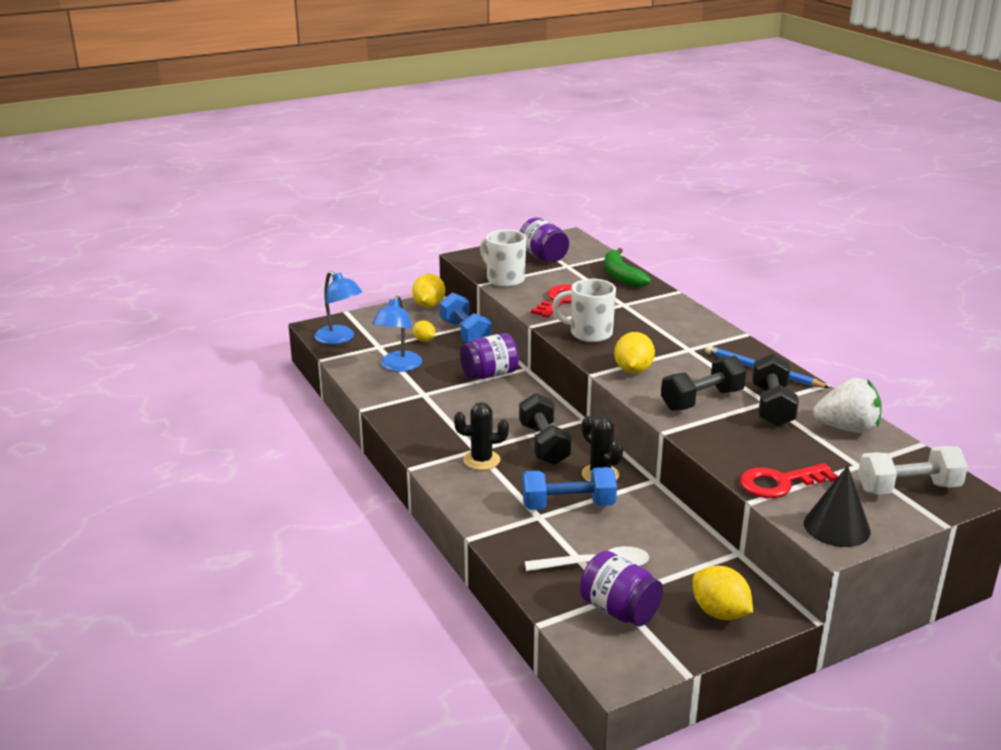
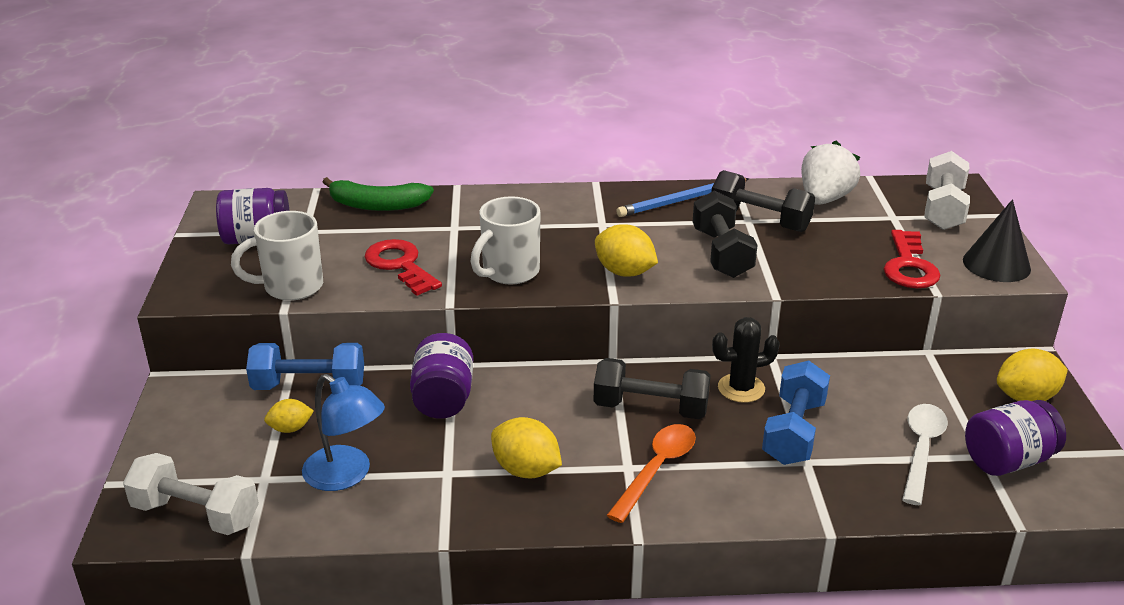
camera: 65 degrees left, 5 degrees up
(339, 339) = (196, 514): blue lamp -> white dumbbell
(429, 305) = (186, 394): yellow lemon -> yellow lemon (526, 470)
(481, 460) = (656, 470): black cactus -> orange spoon

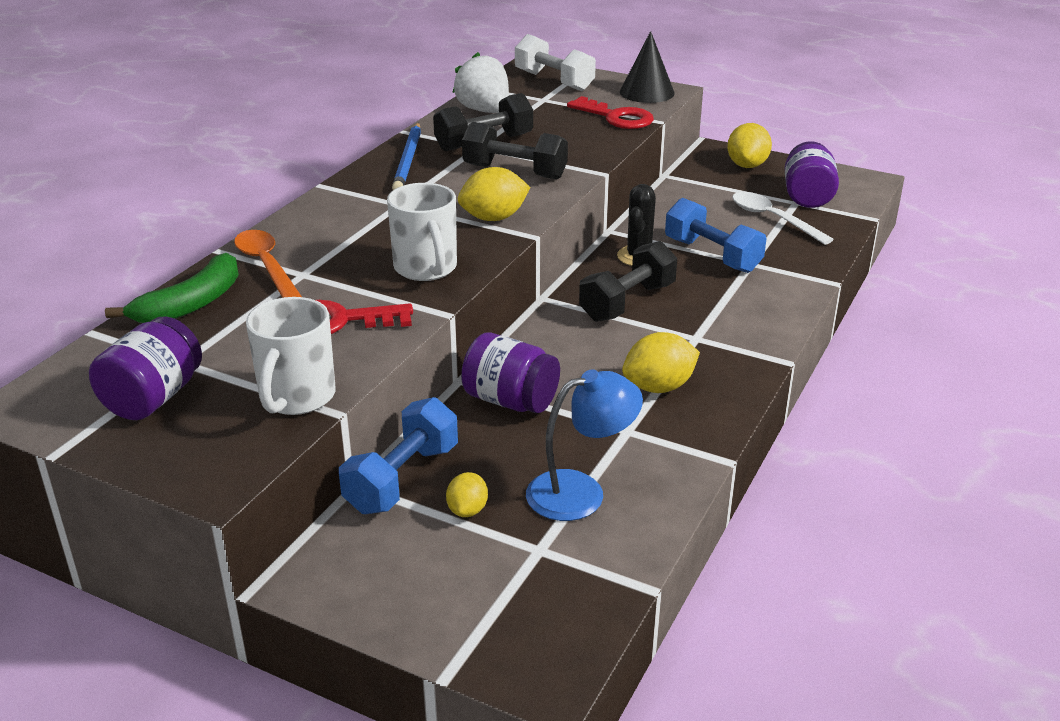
camera: 60 degrees left, 0 degrees up
(196, 514) = (561, 614): white dumbbell -> none
(656, 470) = (710, 326): orange spoon -> orange spoon (267, 266)

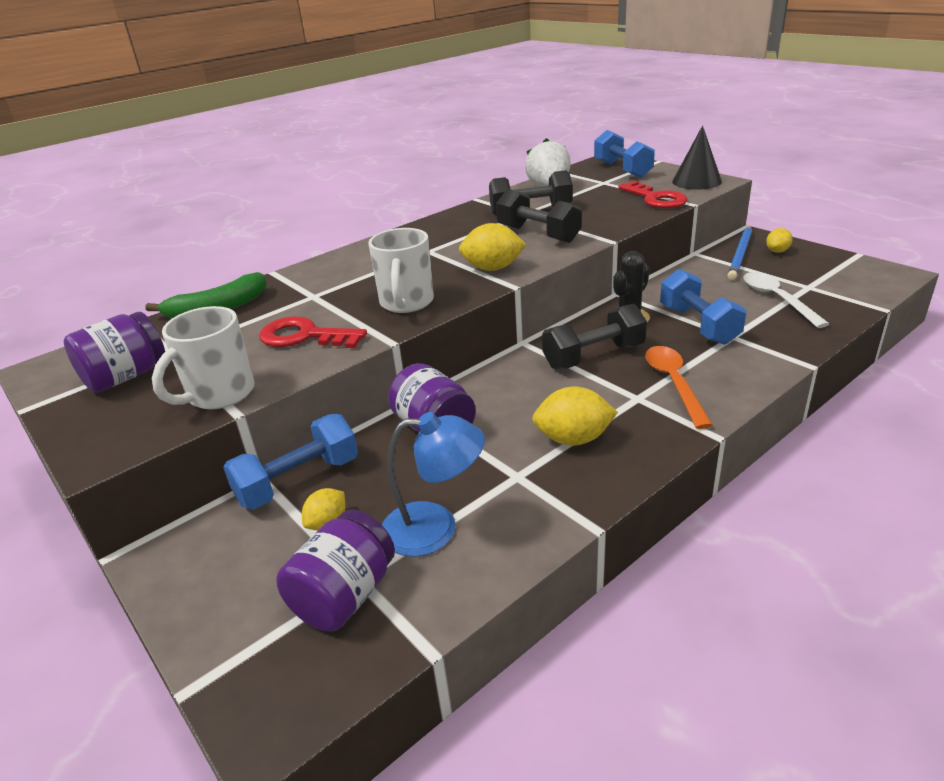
camera: 25 degrees right, 0 degrees up
(267, 266) = (293, 287): orange spoon -> orange spoon (674, 384)
(408, 160) = (462, 219): blue pencil -> blue pencil (740, 254)
(554, 81) = (622, 170): white dumbbell -> blue dumbbell
(747, 165) = (777, 251): yellow lemon -> yellow lemon, size x0.60
(807, 196) = (823, 283): purple jar -> purple jar (344, 596)

